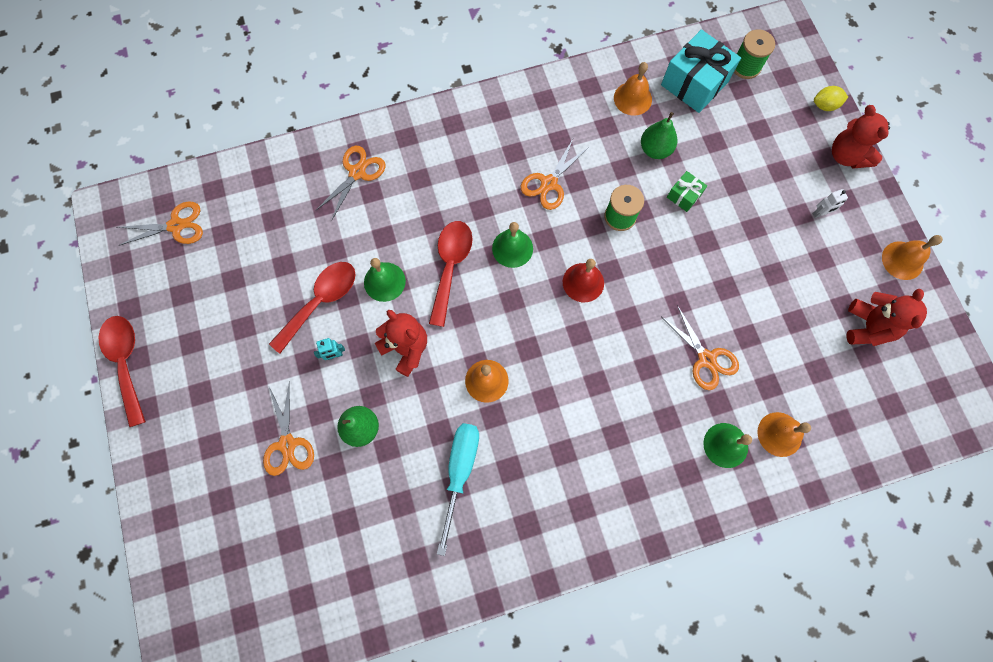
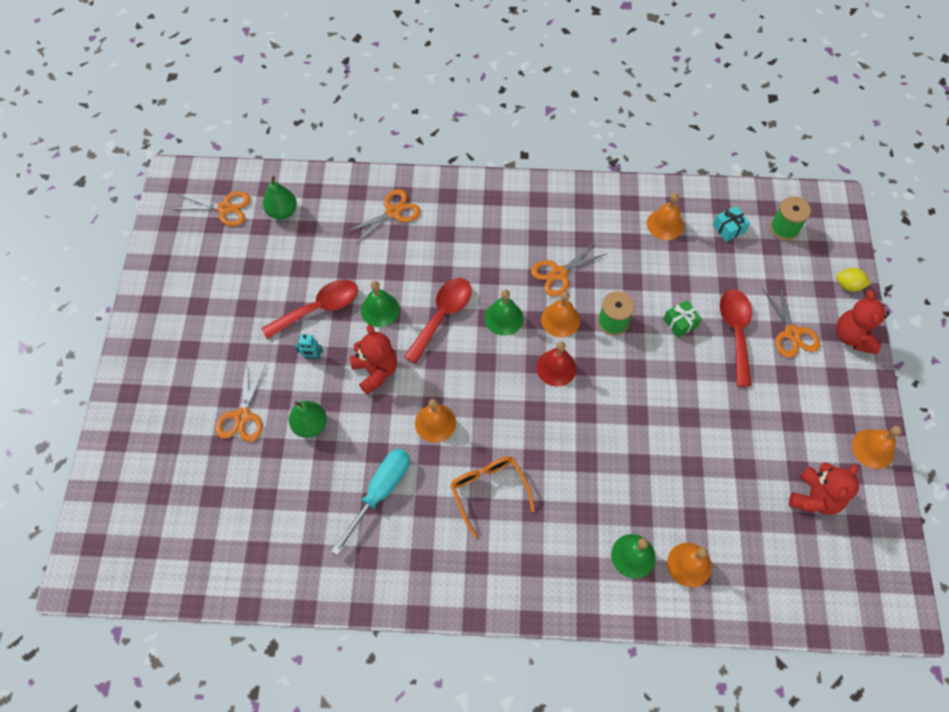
camera: 20 degrees right, 10 degrees down
(126, 362) = (139, 304): red spoon -> red spoon (735, 332)
(565, 431) = (488, 490): none -> orange glasses
(568, 231) = (560, 320): none -> orange bell
(655, 149) = (668, 274): green pear -> green pear (282, 212)
(694, 83) = (728, 228): turquoise gift -> turquoise gift, size x0.49
(706, 359) = (645, 473): orange scissors -> orange scissors (792, 333)
(820, 213) = (806, 380): white robot -> none

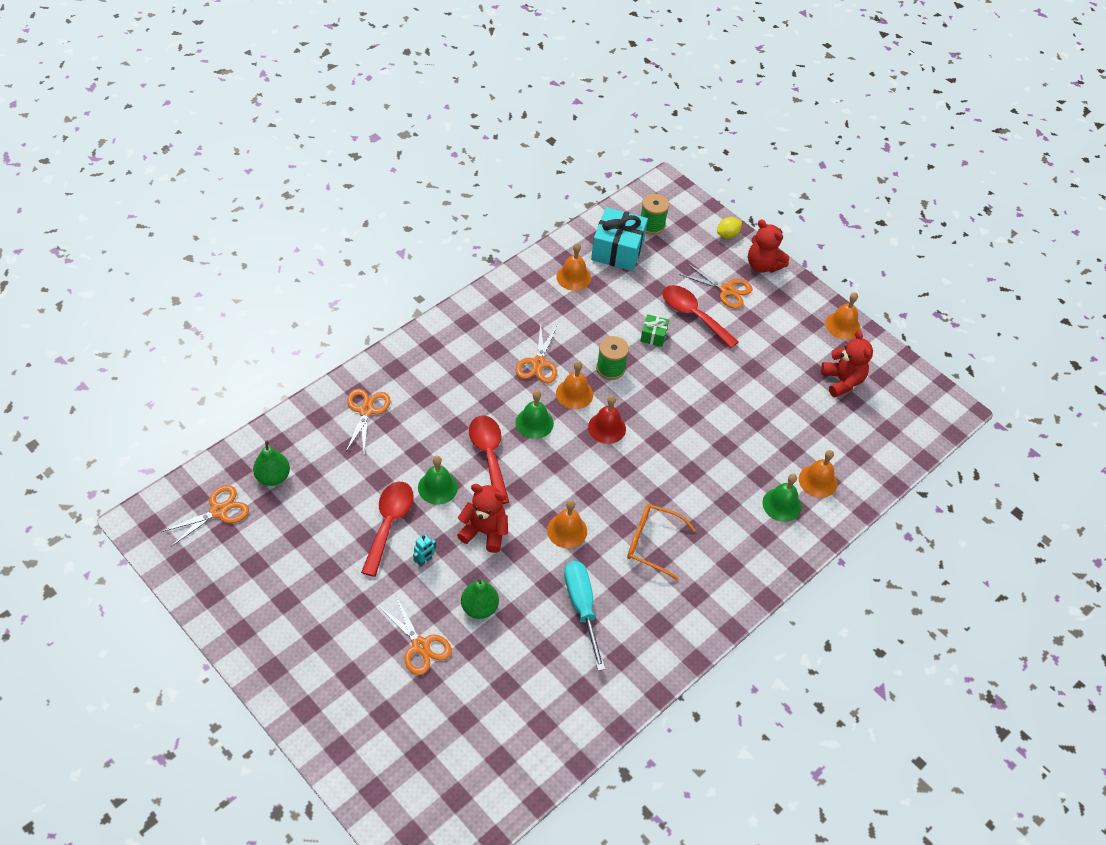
camera: 50 degrees left, 10 degrees down
(728, 228) = (617, 250): turquoise gift -> turquoise gift, size x2.02

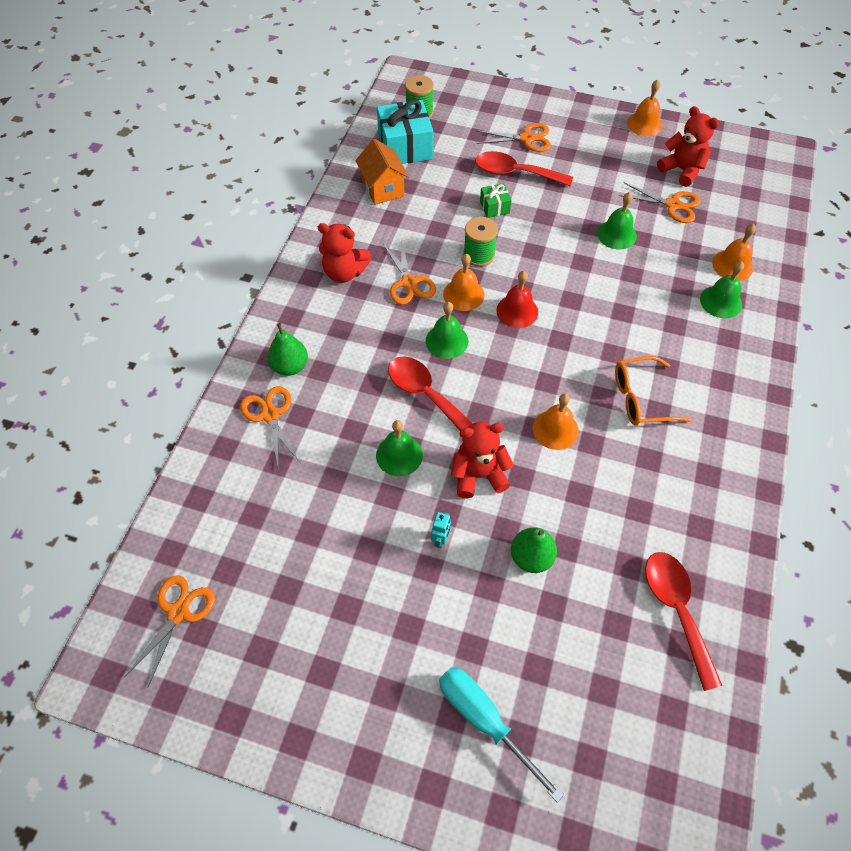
camera: 25 degrees left, 5 degrees up
(273, 477) = (216, 539): green pear -> green pear (290, 366)
(389, 523) = (376, 520): red spoon -> red spoon (676, 609)
(420, 646) = (502, 635): orange scissors -> orange scissors (672, 205)
(573, 277) = (383, 188): orange bell -> orange house
(582, 607) = (627, 498): turquoise screwdriver -> turquoise screwdriver (484, 720)
(727, 234) = (491, 92): yellow lemon -> none
(738, 407) = (616, 234): none -> green bell
(763, 265) = (540, 104): red teddy bear -> red teddy bear (344, 272)

